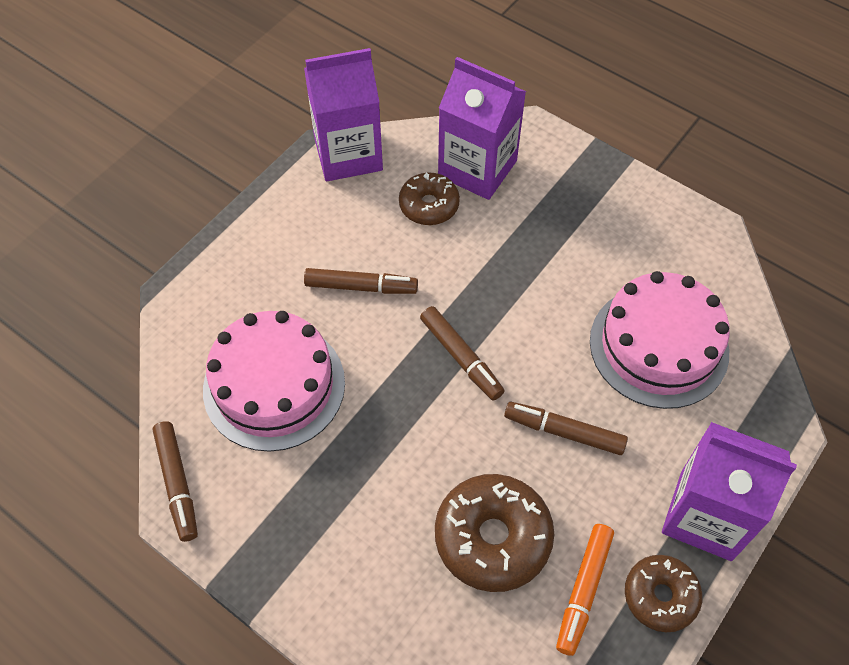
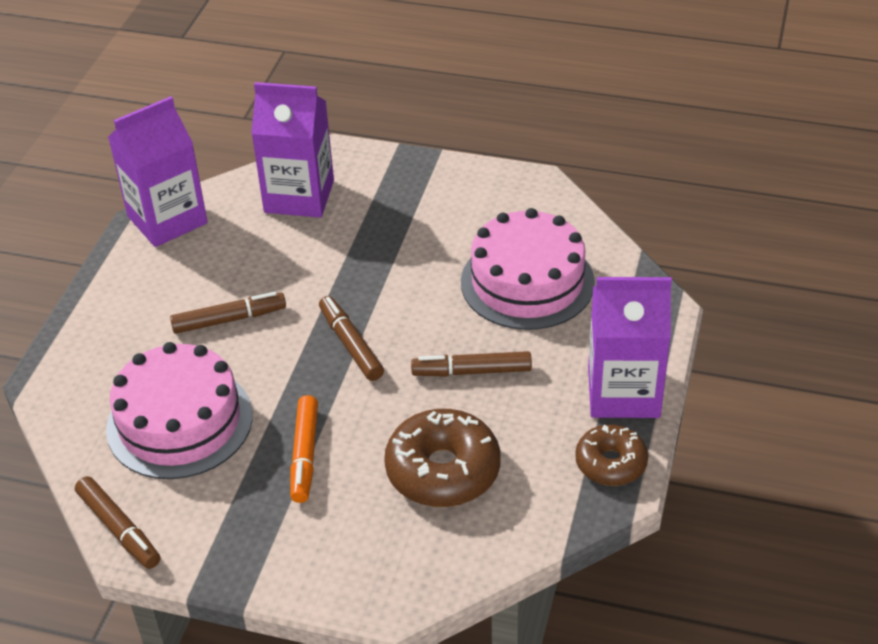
camera: 20 degrees left, 15 degrees down
(429, 205) = (266, 238): brown donut -> none
(461, 357) = (351, 345): brown marker -> brown marker turned 150 degrees counterclockwise
(584, 590) = (542, 481): orange marker -> orange marker (305, 454)

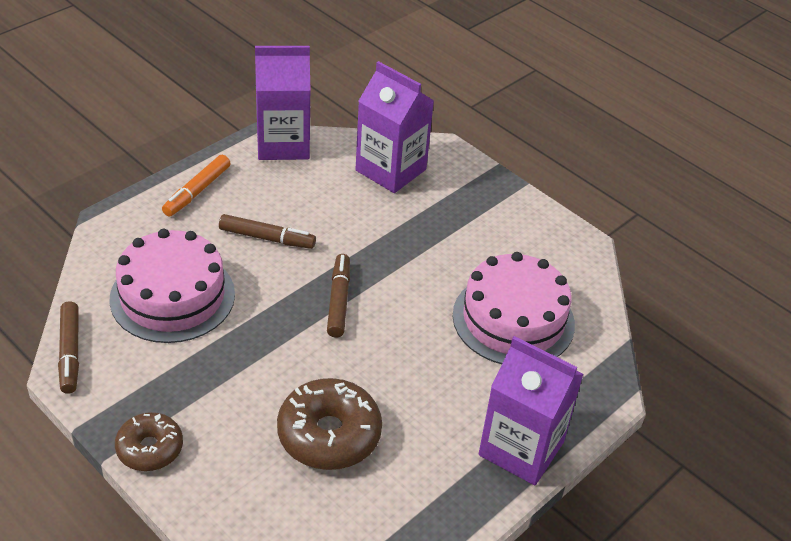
camera: 25 degrees right, 0 degrees up
(305, 454) = (239, 367): orange marker -> orange marker (197, 191)
(472, 371) = (413, 368): brown marker -> none
(611, 463) = (464, 501): brown donut -> brown donut (150, 448)

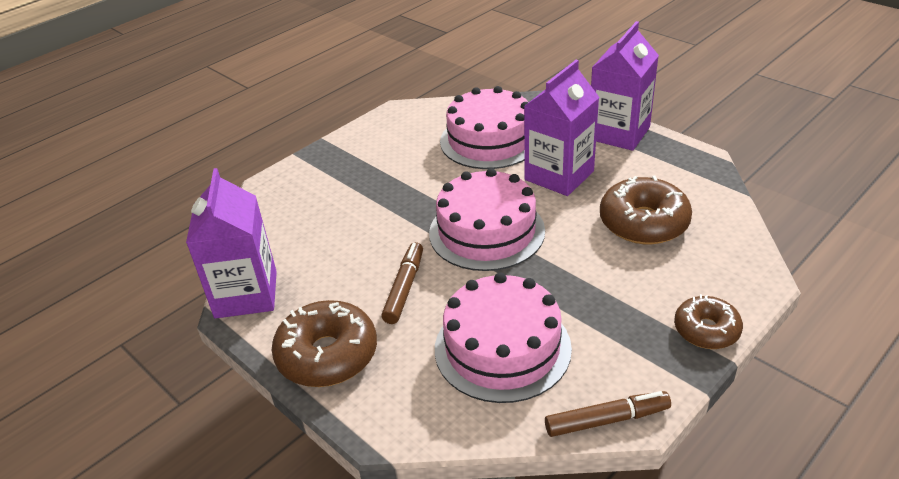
camera: 85 degrees left, 5 degrees down
(197, 191) = (327, 355): orange marker -> brown donut
(338, 301) = (486, 231): brown marker -> pink cake
(391, 170) = (298, 214): purple carton -> purple carton (559, 175)

